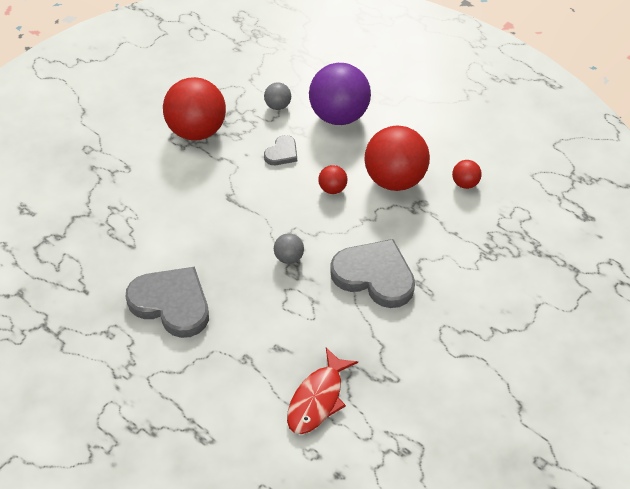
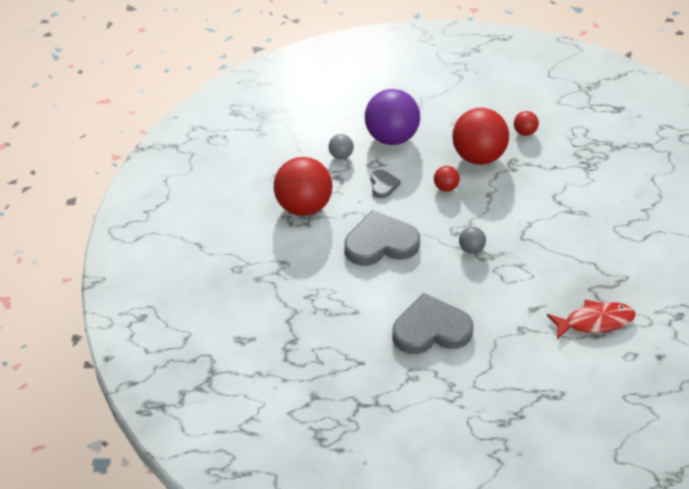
camera: 40 degrees left, 5 degrees down
(317, 399) = (595, 322): red fish -> red fish turned 90 degrees counterclockwise
(374, 276) = (538, 225): grey heart -> grey heart (380, 243)

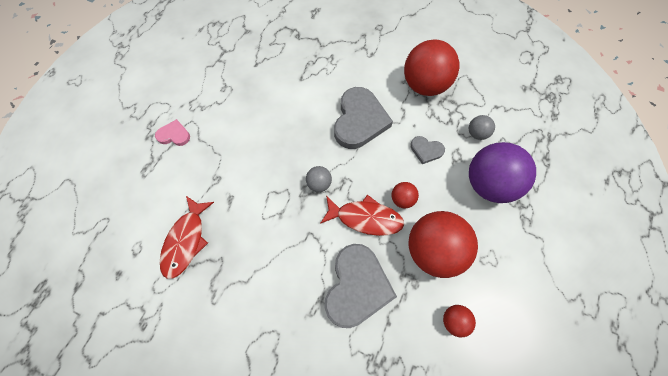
camera: 115 degrees right, 20 degrees up
(431, 329) = (256, 117): grey heart -> grey heart (357, 287)
(481, 206) = (365, 218): none -> red fish
(501, 392) = (174, 135): none -> pink heart

